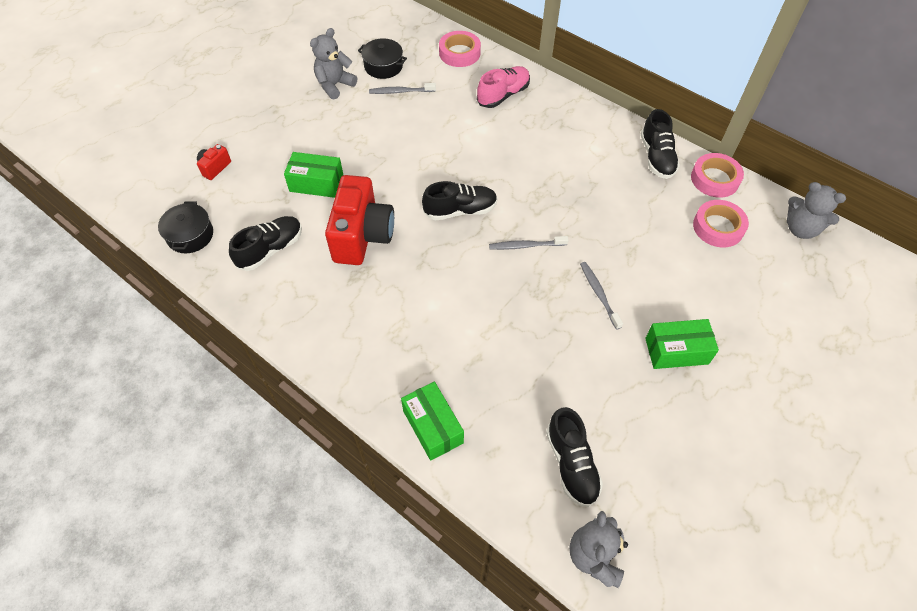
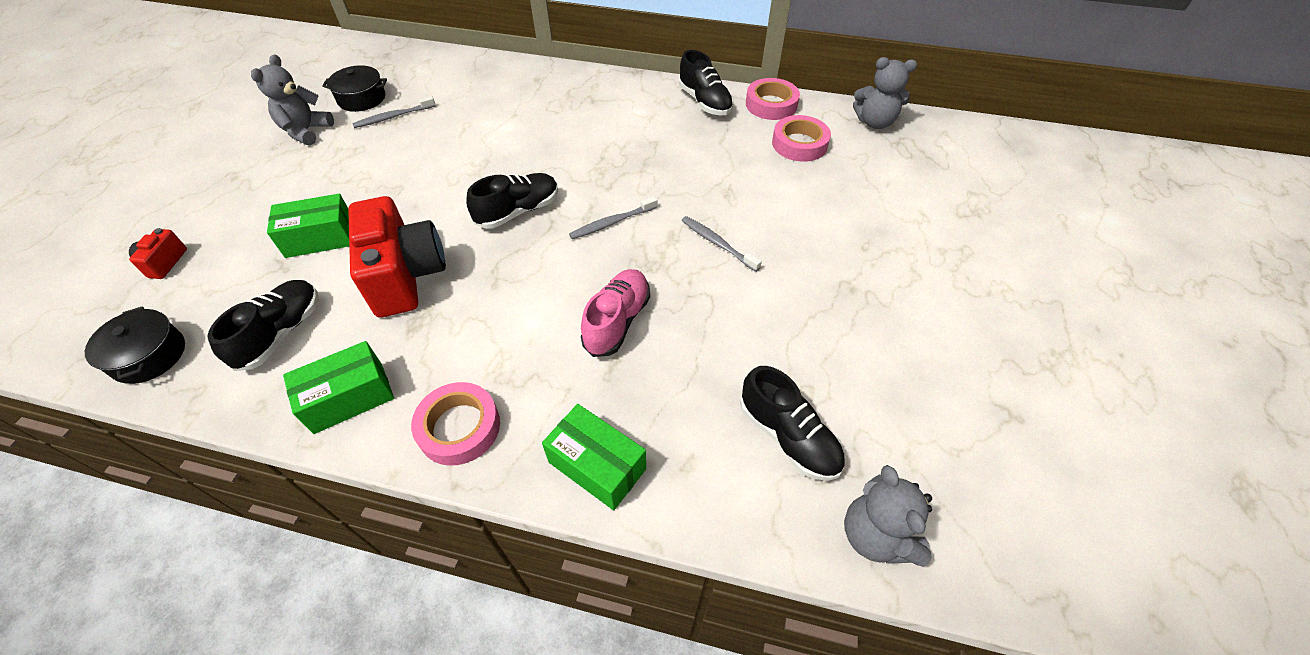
camera: 25 degrees left, 5 degrees down
(459, 53) = (448, 66): pink tape -> pink tape (459, 427)
(503, 95) = (515, 90): pink shoe -> pink shoe (617, 321)
(676, 351) = (829, 270): green box -> green box (349, 397)

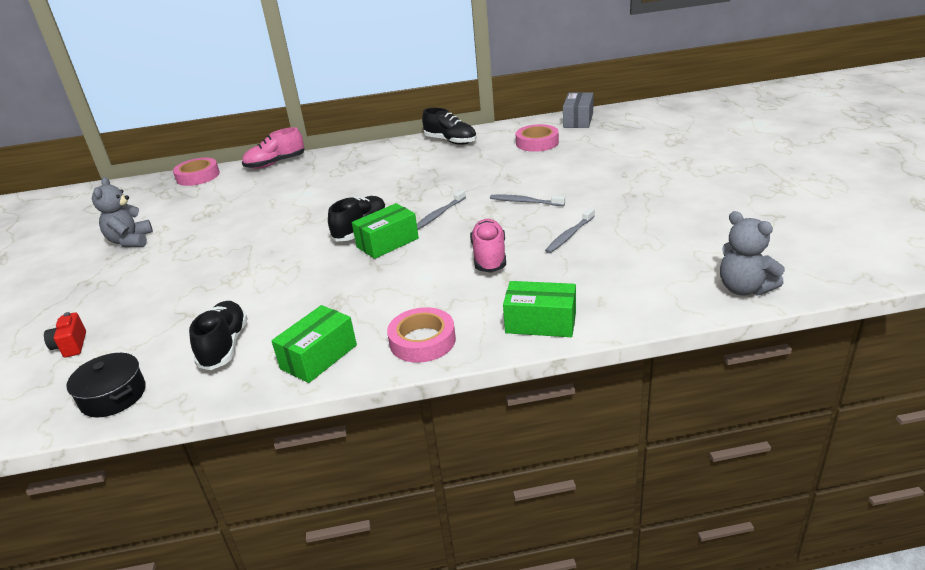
camera: 20 degrees left, 20 degrees down
(320, 238) = (206, 290): green box -> green box (387, 243)
(362, 99) = (164, 211): black pot -> none
(393, 117) = (204, 213): grey toothbrush -> grey toothbrush (569, 235)
(405, 276) = (302, 286): red camera -> none
(506, 66) = (275, 163): none -> pink shoe
(771, 104) = (500, 130): pink tape -> pink tape (198, 176)
(788, 437) = (653, 268): black shoe -> none
(874, 122) = (578, 120): grey teddy bear -> grey box

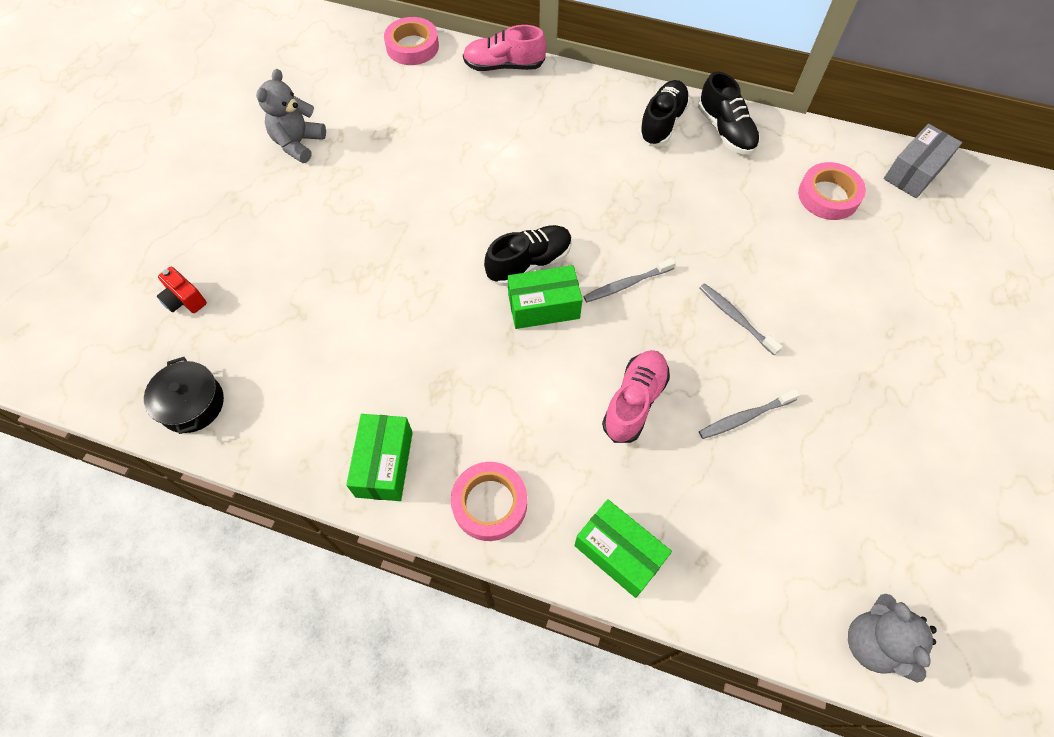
camera: 25 degrees right, 30 degrees up
(71, 346) = (185, 300): red camera -> red camera turned 60 degrees counterclockwise
(224, 346) = (311, 389): black shoe -> black shoe (662, 123)
(319, 357) = (384, 464): green box -> green box turned 60 degrees counterclockwise

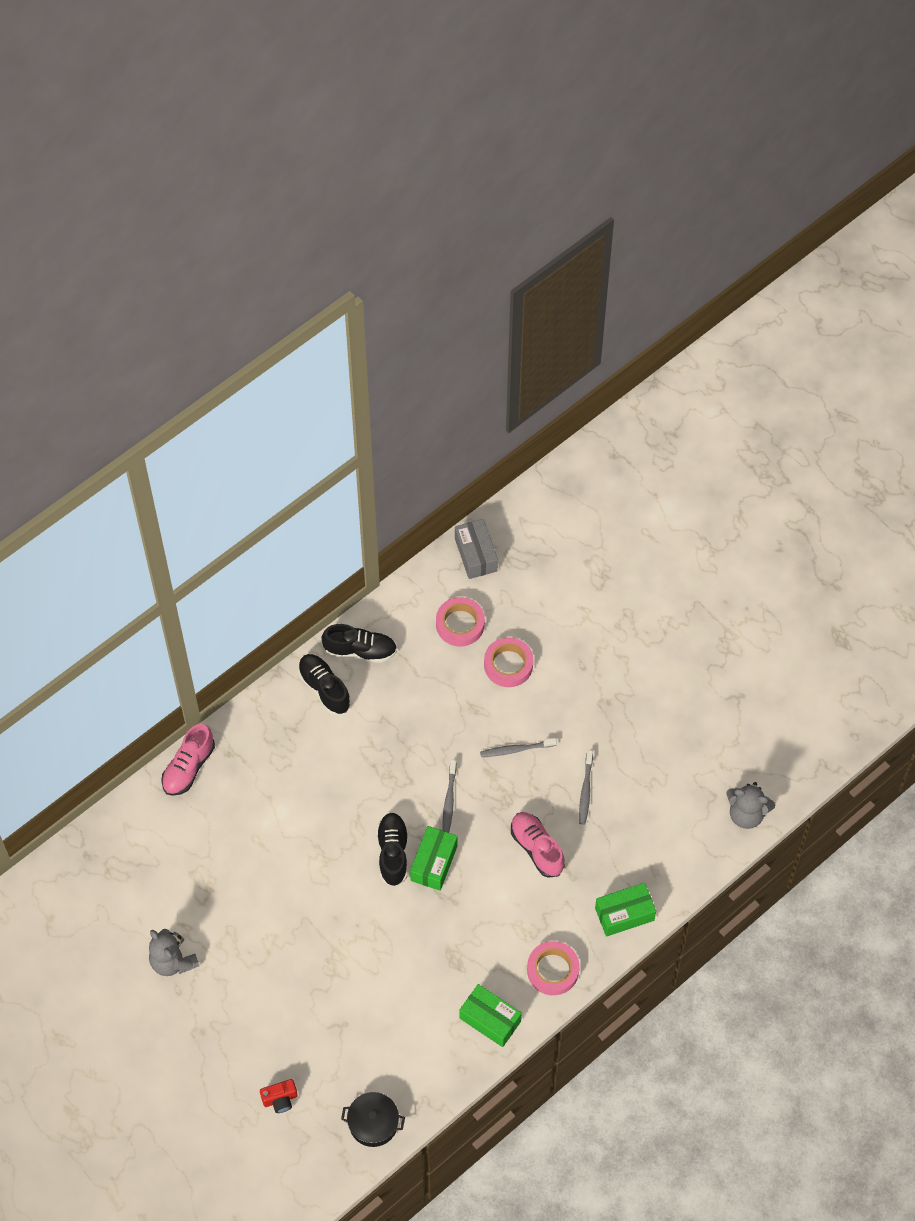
camera: 60 degrees left, 0 degrees up
(412, 46) = (118, 826): pink tape -> pink tape (508, 665)

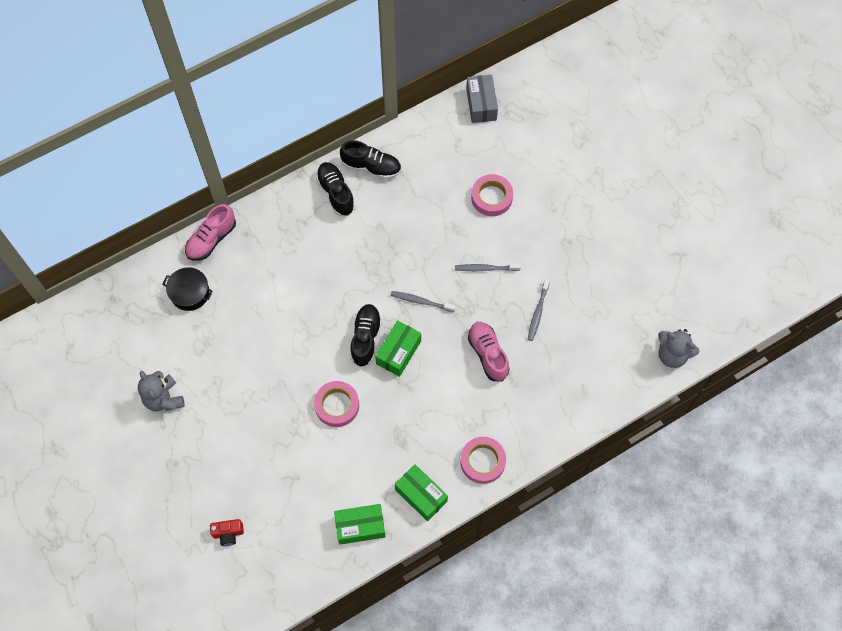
camera: 10 degrees right, 5 degrees up
(373, 1123) = (303, 569): black pot -> black pot (190, 293)
(449, 800) = (421, 301): grey toothbrush -> grey toothbrush turned 90 degrees clockwise
(460, 624) = (457, 158): pink tape -> pink tape (337, 405)
(624, 914) = (553, 423): green box -> green box (360, 526)

